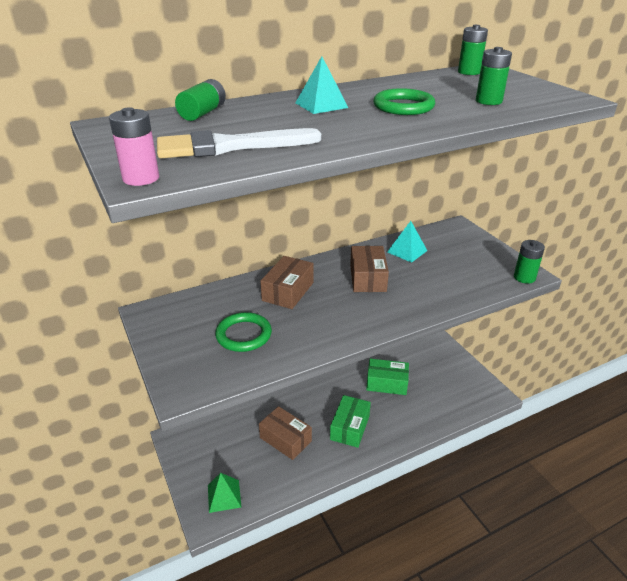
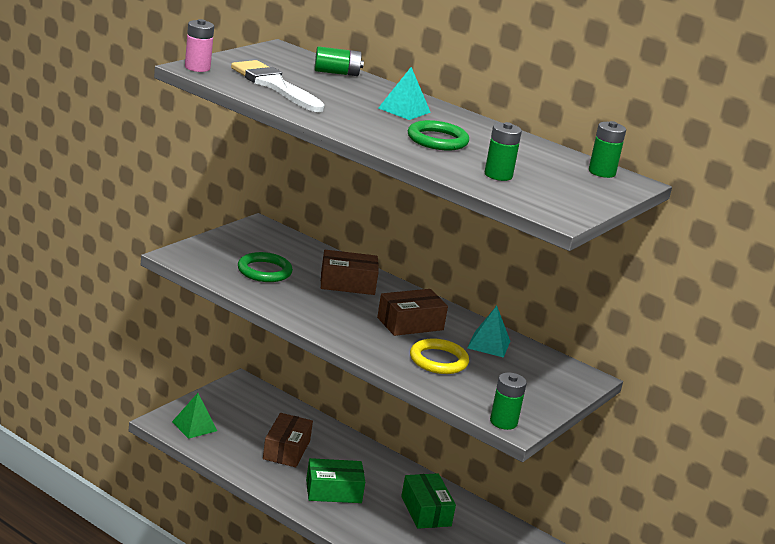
camera: 60 degrees right, 10 degrees down
(430, 281) = (438, 360): none -> yellow ring

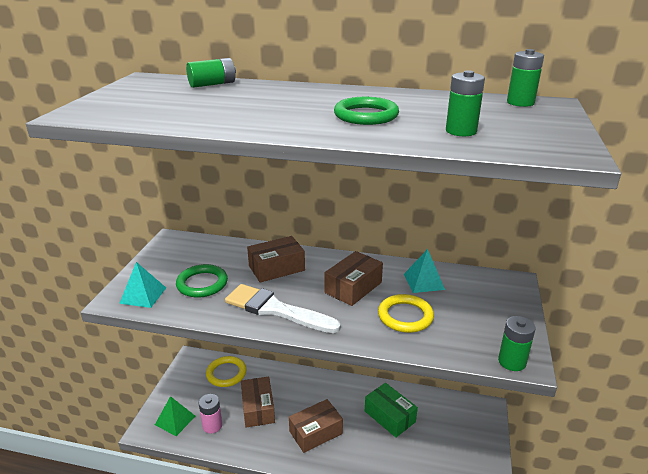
camera: 20 degrees left, 5 degrees up
(197, 68) = (75, 113): pink battery -> pink battery (212, 425)
(272, 409) = (226, 373): none -> yellow ring
(274, 86) = (167, 109): white brush -> white brush (276, 309)
(333, 491) = (316, 432): green box -> brown box
(404, 110) = (304, 98): turquoise pyramid -> turquoise pyramid (143, 295)

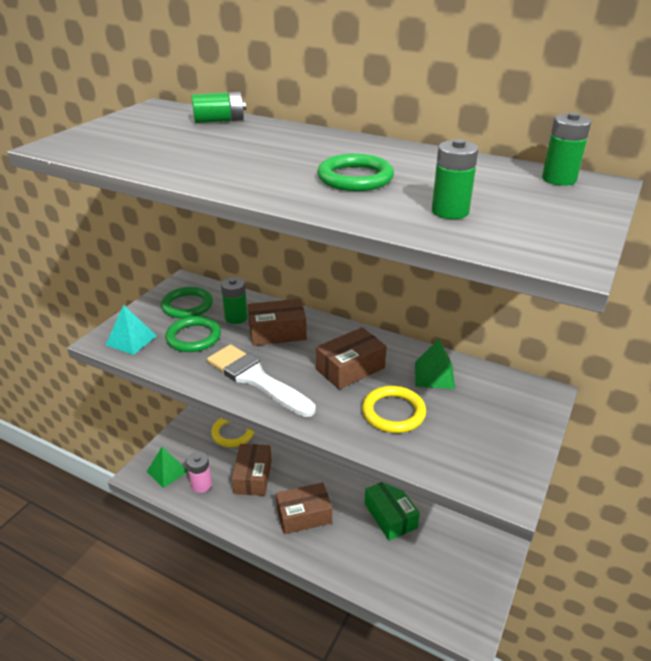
camera: 15 degrees right, 5 degrees up
(184, 258) = (187, 306): none -> green ring
(424, 281) = (434, 375): turquoise pyramid -> green pyramid
(512, 362) = (493, 490): green battery -> green battery (236, 317)

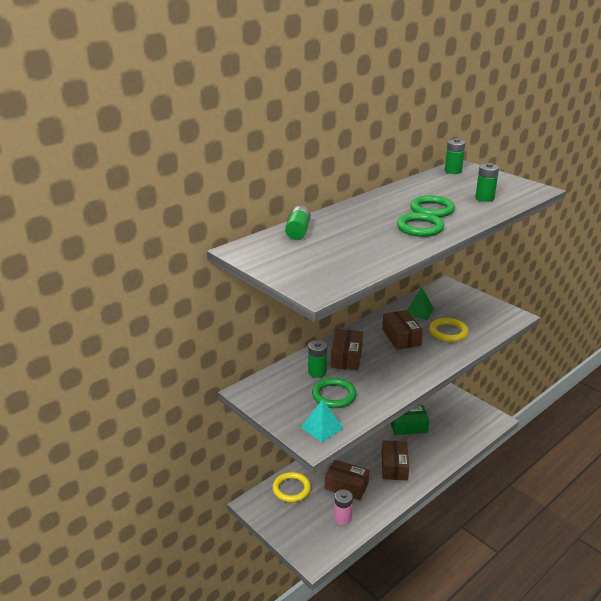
camera: 70 degrees left, 5 degrees down
(167, 471) = (318, 538): green pyramid -> none
(187, 306) = (285, 393): green ring -> green ring (420, 228)
(256, 379) = (398, 375): white brush -> none

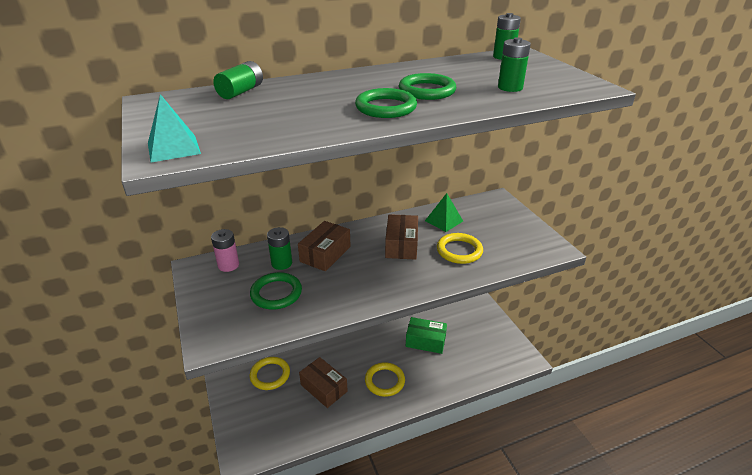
camera: 20 degrees right, 5 degrees up
(322, 427) = (232, 327): turquoise pyramid -> turquoise pyramid (173, 148)
(342, 518) = (298, 422): pink battery -> pink battery (228, 265)
(394, 466) = (384, 381): brown box -> yellow ring

